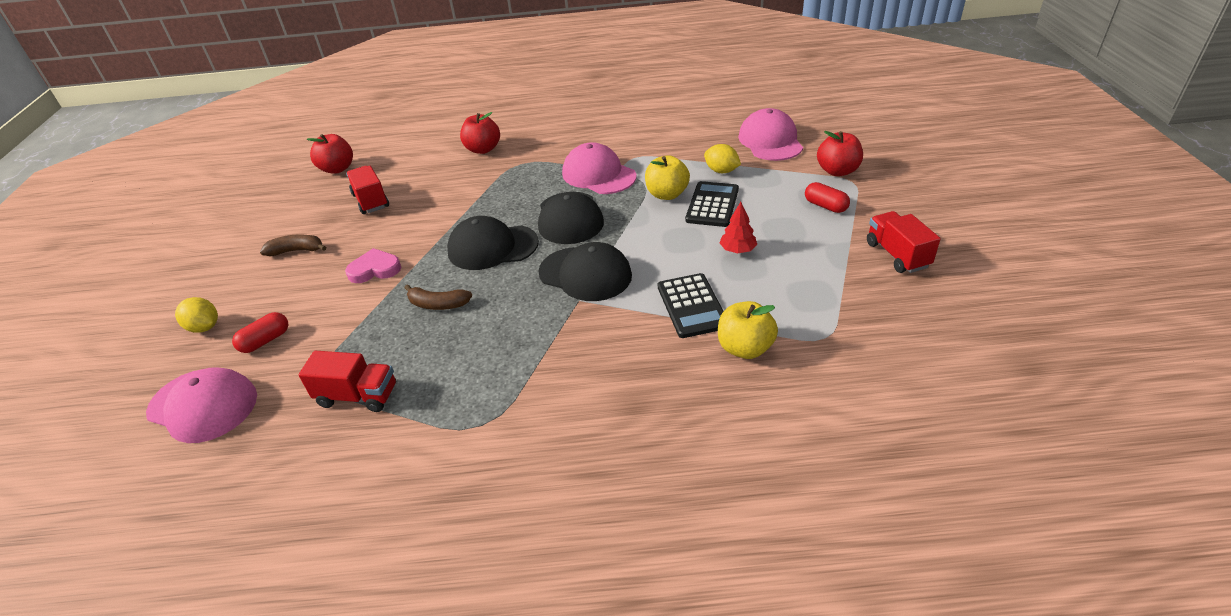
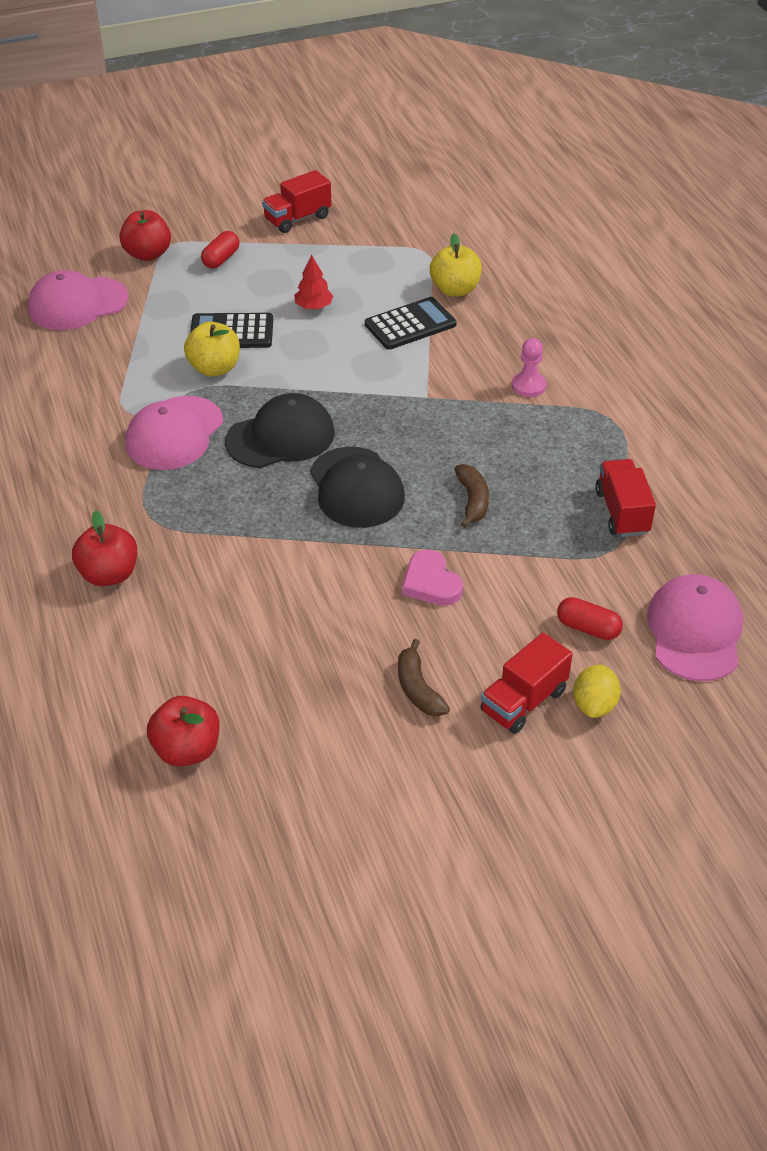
camera: 110 degrees left, 5 degrees up
(371, 201) = (277, 657): red truck -> red truck (523, 701)
(562, 372) = (528, 386): none -> pink pawn
(585, 274) = (384, 401): black cap -> none
(721, 171) = (155, 334): yellow lemon -> none

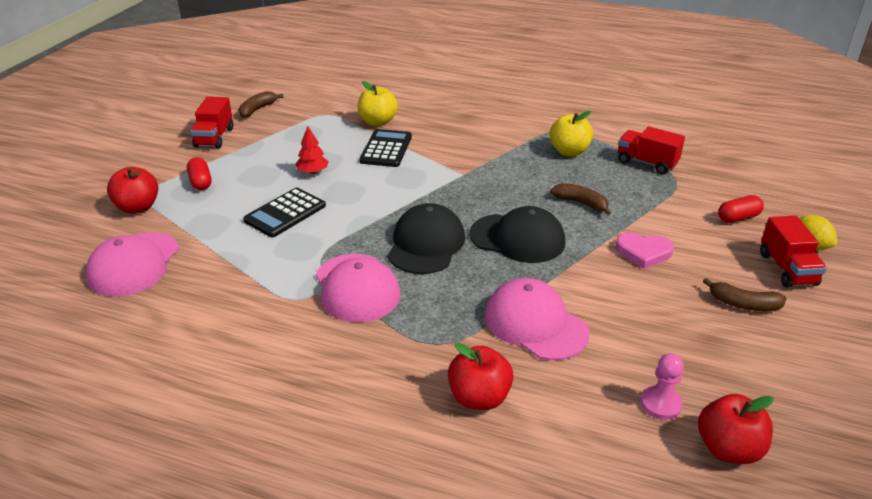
camera: 50 degrees left, 10 degrees down
(214, 368) = (312, 237): yellow apple -> yellow apple (569, 151)
(377, 208) = (257, 109): none -> brown banana
(528, 386) = (500, 140): pink pawn -> pink pawn (660, 404)
(695, 631) = (770, 187): pink cap -> pink cap (535, 324)

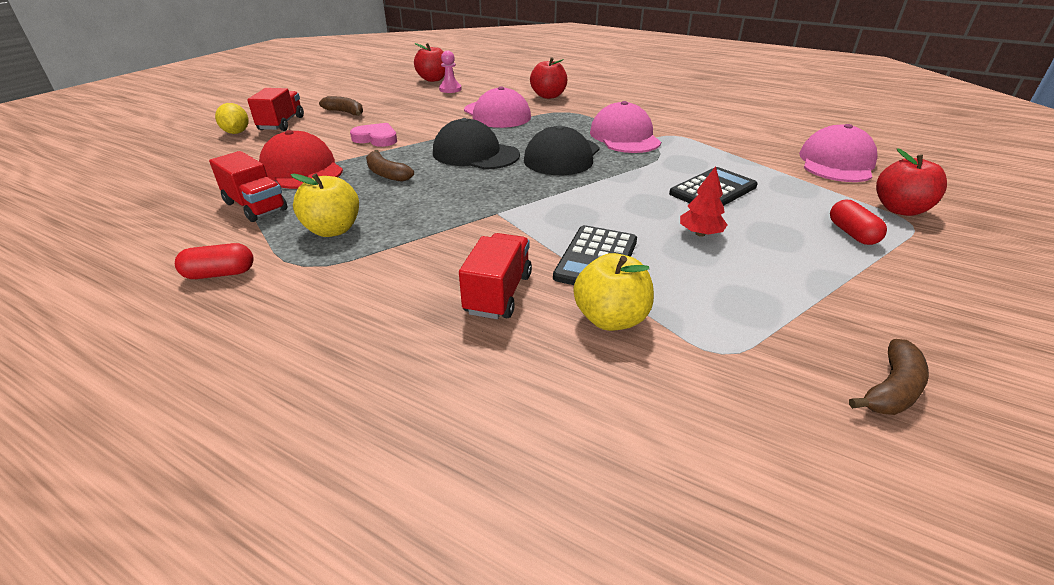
camera: 170 degrees left, 0 degrees up
(214, 137) = (912, 313): red truck -> red truck (498, 293)
(663, 201) = (302, 169): none -> red cap
(738, 218) = (255, 152): red capsule -> red capsule (220, 274)

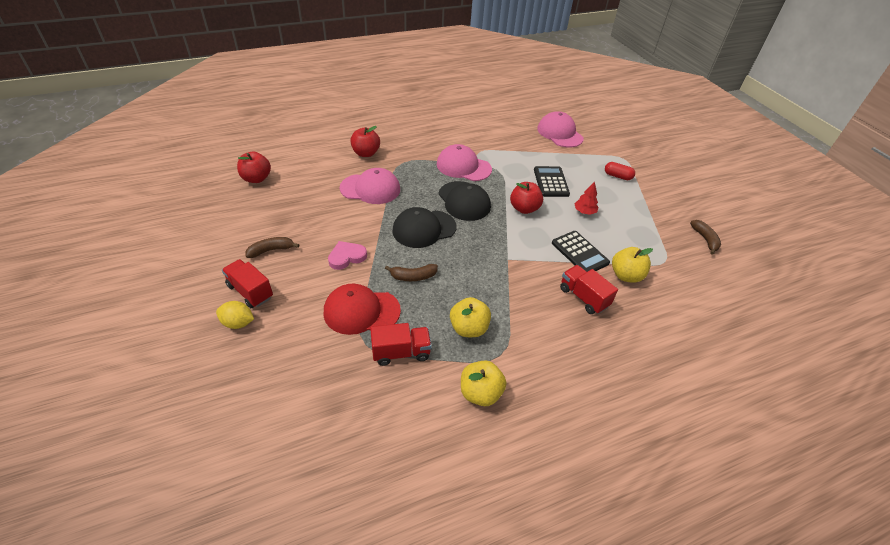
camera: 55 degrees left, 10 degrees up
(220, 274) = (480, 393): red capsule -> yellow apple
(450, 89) = (292, 182): pink pawn -> none
(900, 209) = (611, 152): red apple -> red apple (524, 208)

